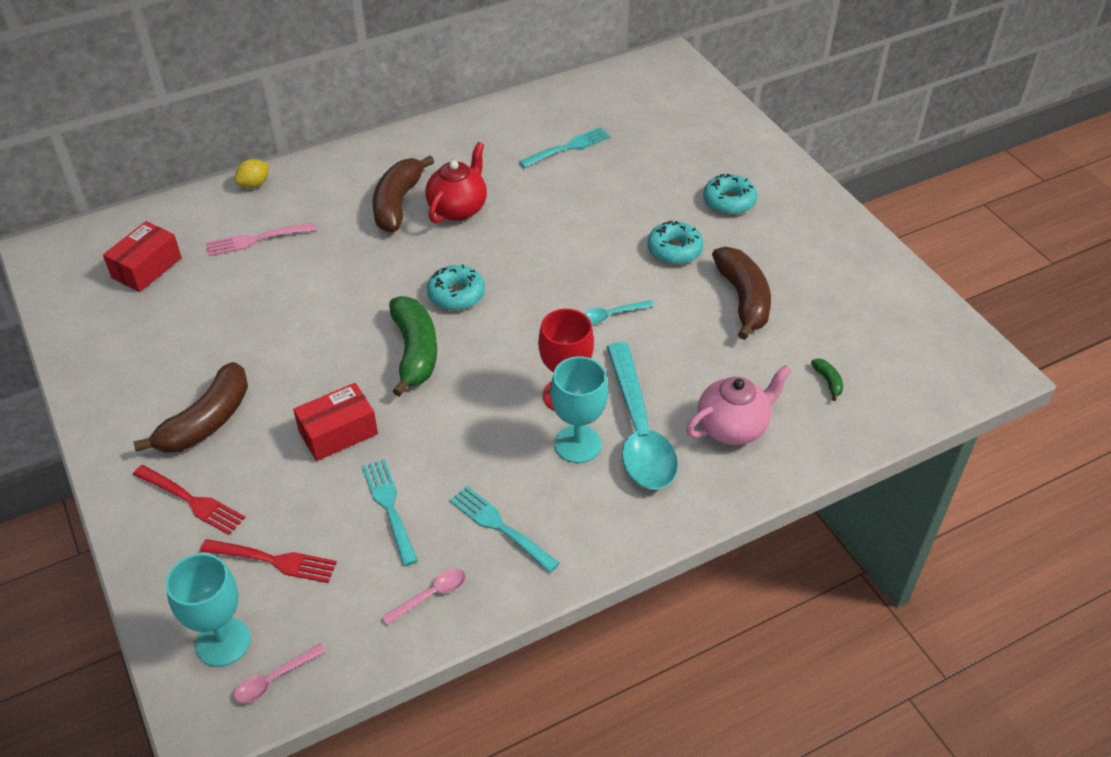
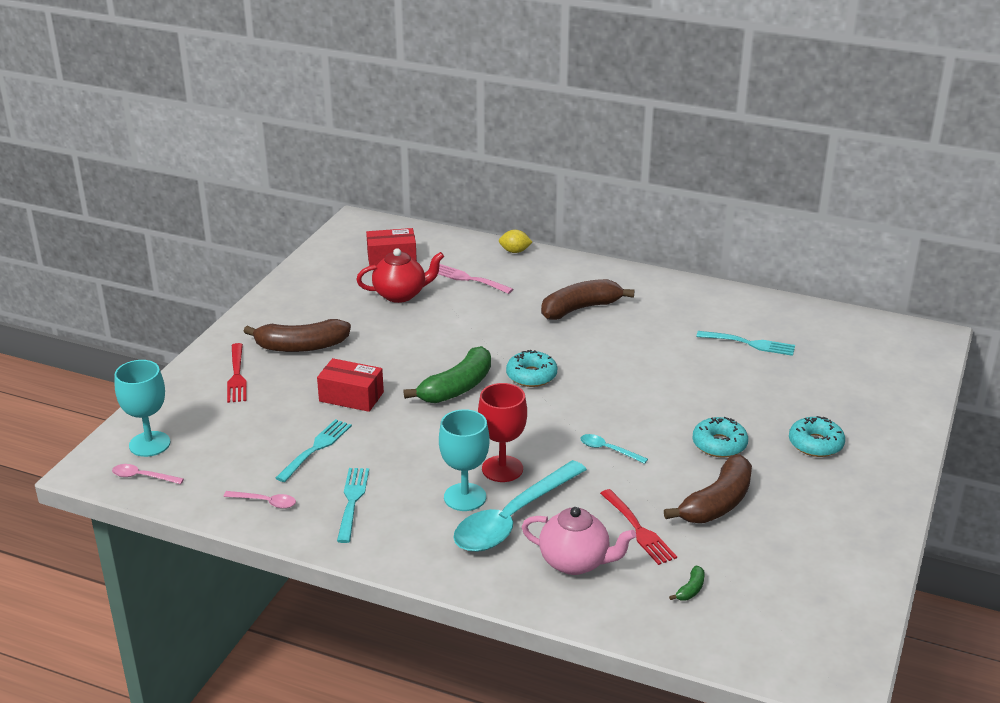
camera: 50 degrees right, 15 degrees down
(273, 560) = (226, 428): red fork -> red fork (638, 529)
(458, 208) = (613, 333): red teapot -> red teapot (401, 294)

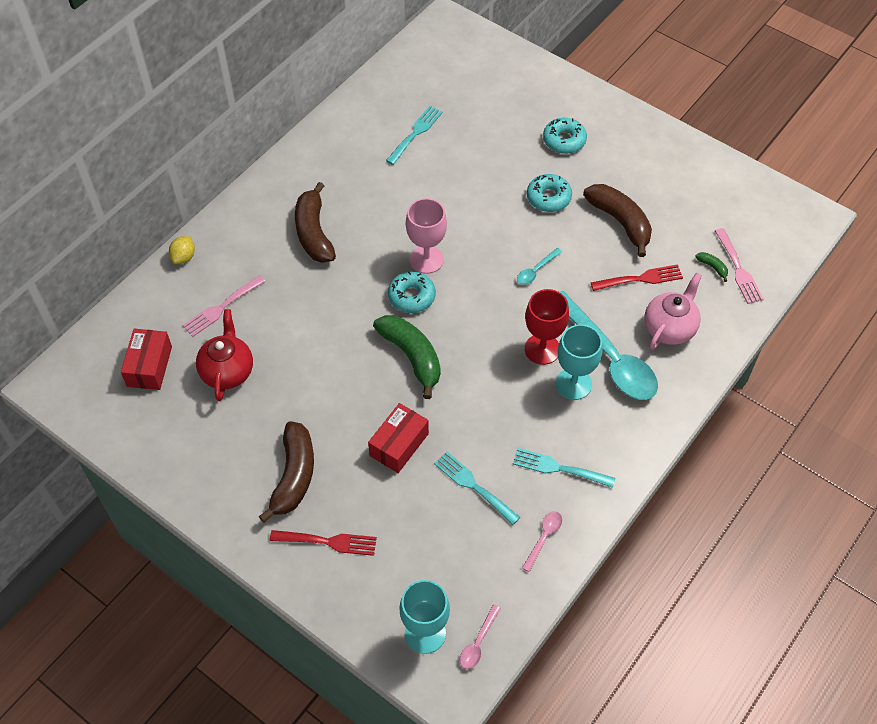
camera: 75 degrees left, 25 degrees up
(583, 377) = (426, 259): none -> pink goblet
(701, 613) = (738, 269): none -> pink fork

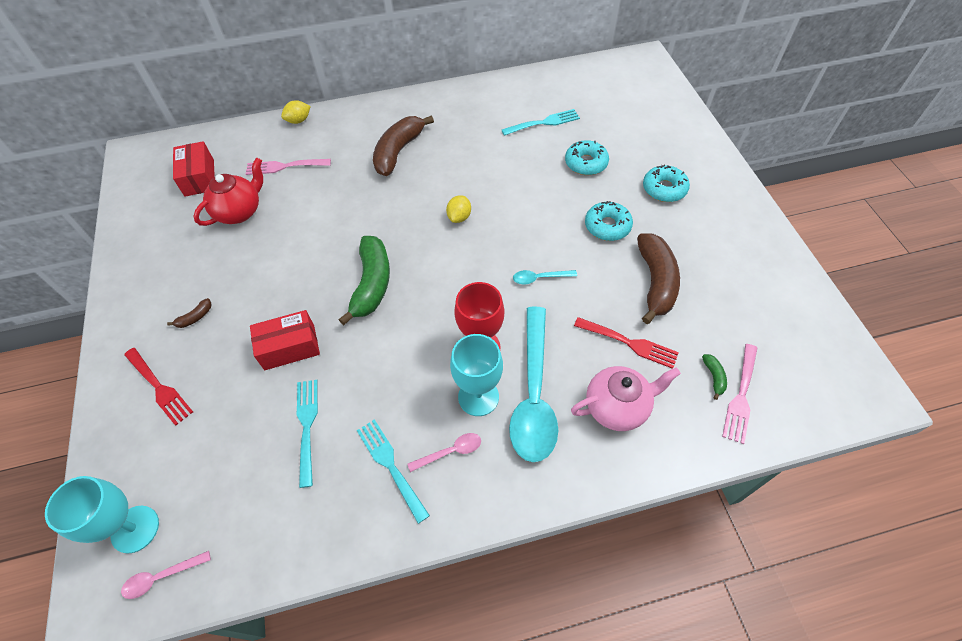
camera: 40 degrees right, 0 degrees up
(149, 366) = (199, 178): red box -> red box turned 60 degrees counterclockwise
(294, 476) = (195, 317): brown banana -> brown banana, size x0.42
(411, 296) = (419, 238): turquoise donut -> turquoise donut (586, 163)
(426, 259) = (459, 217): pink goblet -> yellow lemon
(544, 538) = (313, 522): pink spoon -> pink spoon (450, 452)

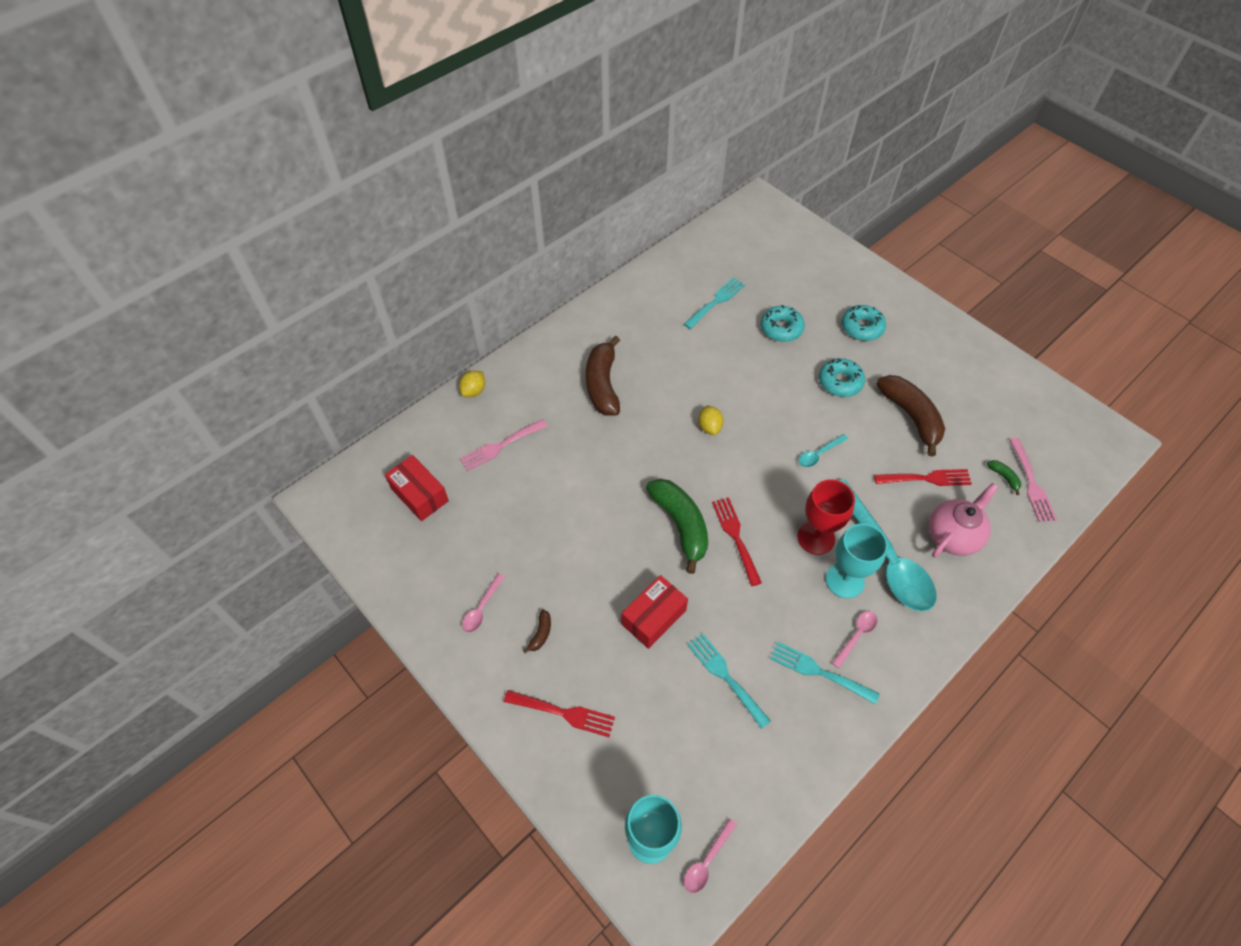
camera: 30 degrees left, 0 degrees up
(170, 278) = (481, 608): none -> pink spoon
(240, 211) = (494, 512): red teapot -> none
(410, 314) = (736, 537): none -> red fork

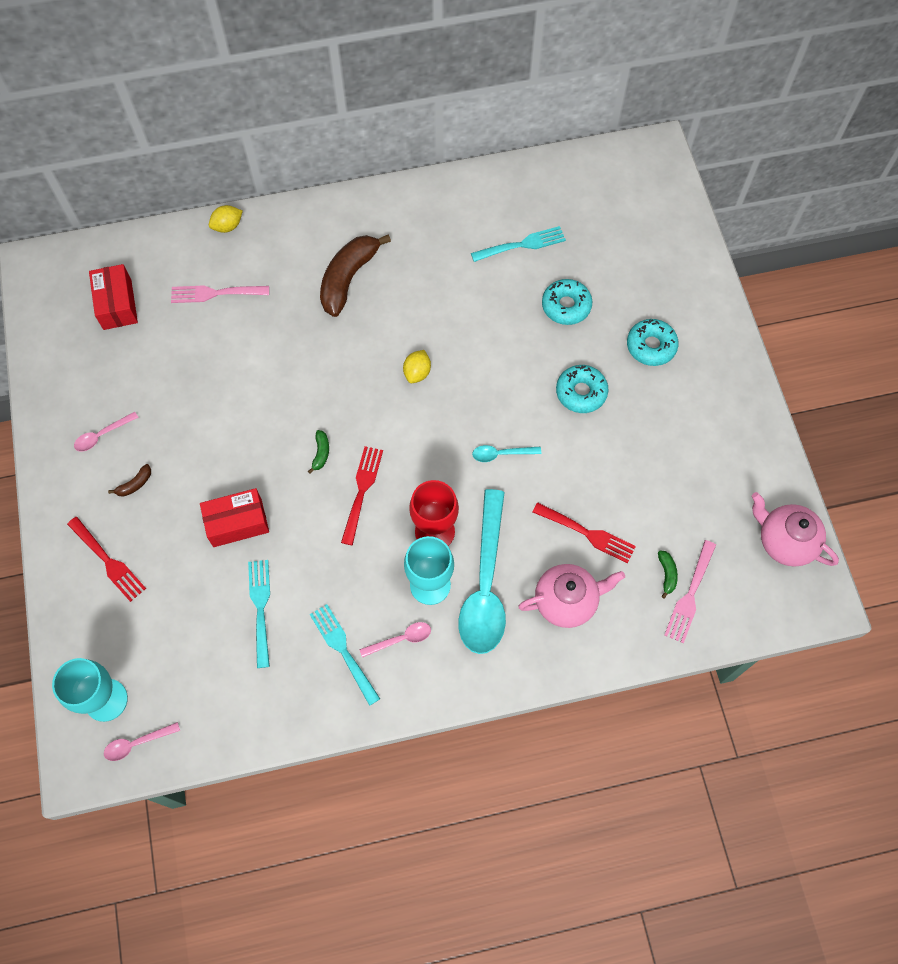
camera: 30 degrees right, 10 degrees up
(681, 525) = (321, 453): green banana -> green banana, size x0.42
(911, 417) = (624, 465): brown banana -> none
(1059, 413) = (784, 541): none -> pink teapot

